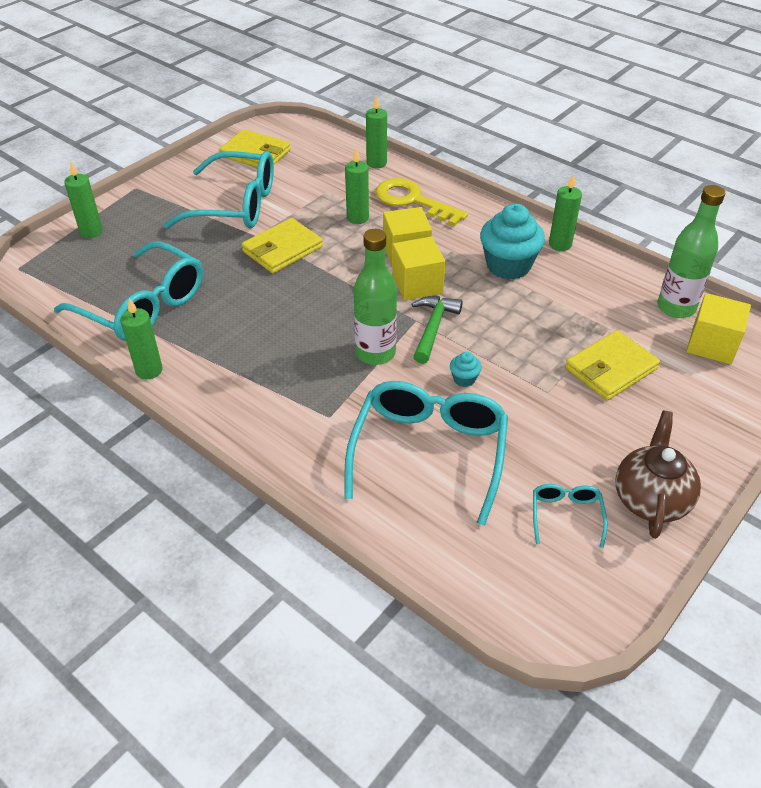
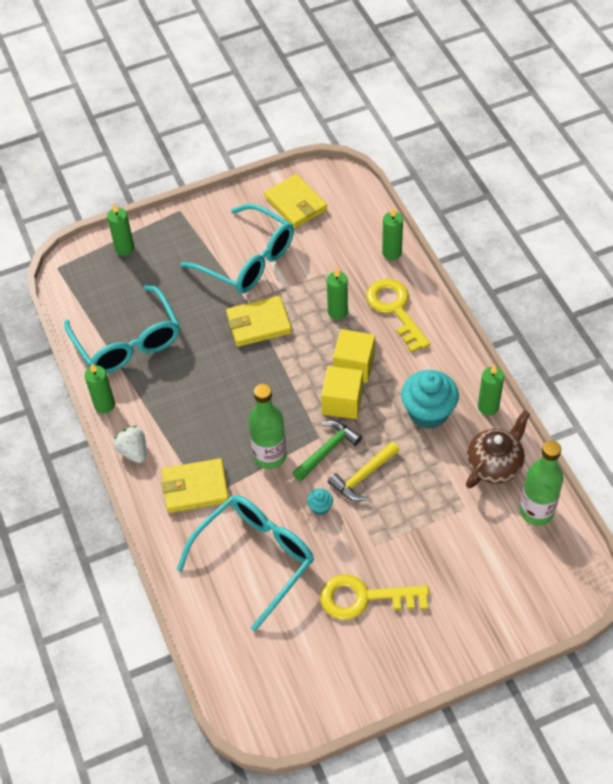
camera: 30 degrees right, 10 degrees up
(213, 402) = (133, 451): none -> white strawberry
(487, 338) = (363, 477): none -> yellow hammer
(566, 515) = (316, 649): turquoise glasses -> none
(577, 444) = (364, 598): none -> yellow key
(611, 369) = (438, 546): yellow wallet -> yellow wallet (195, 488)
(650, 499) = (383, 664): brown teapot -> brown teapot (494, 465)
(712, 344) = (537, 558): yellow cube -> none

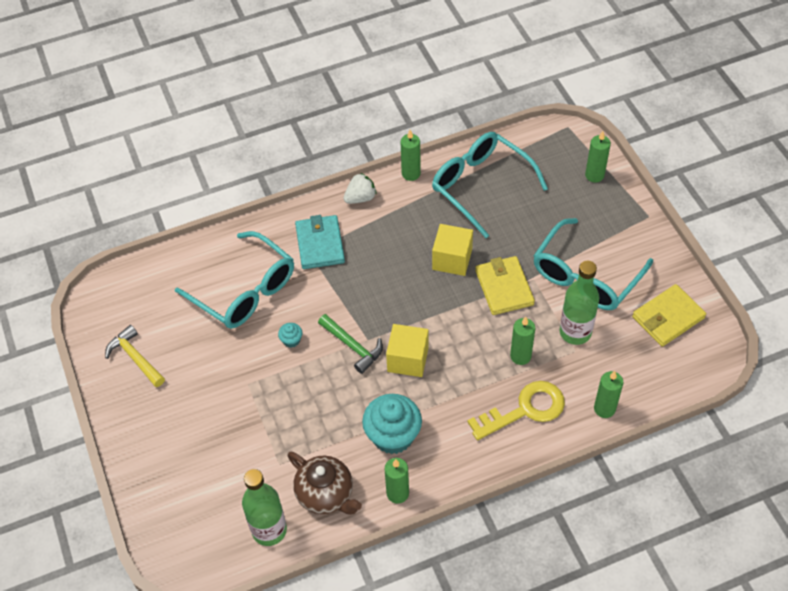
camera: 90 degrees right, 0 degrees up
(128, 342) = (480, 186): turquoise glasses -> turquoise glasses turned 75 degrees clockwise
(195, 488) = (320, 244): yellow wallet -> turquoise wallet
(270, 456) = (349, 300): green bottle -> green bottle (575, 332)
(354, 365) = (452, 370): yellow cube -> yellow cube (452, 259)
(363, 477) = (321, 376): yellow hammer -> yellow hammer (135, 357)
(364, 598) = (195, 374): yellow key -> none

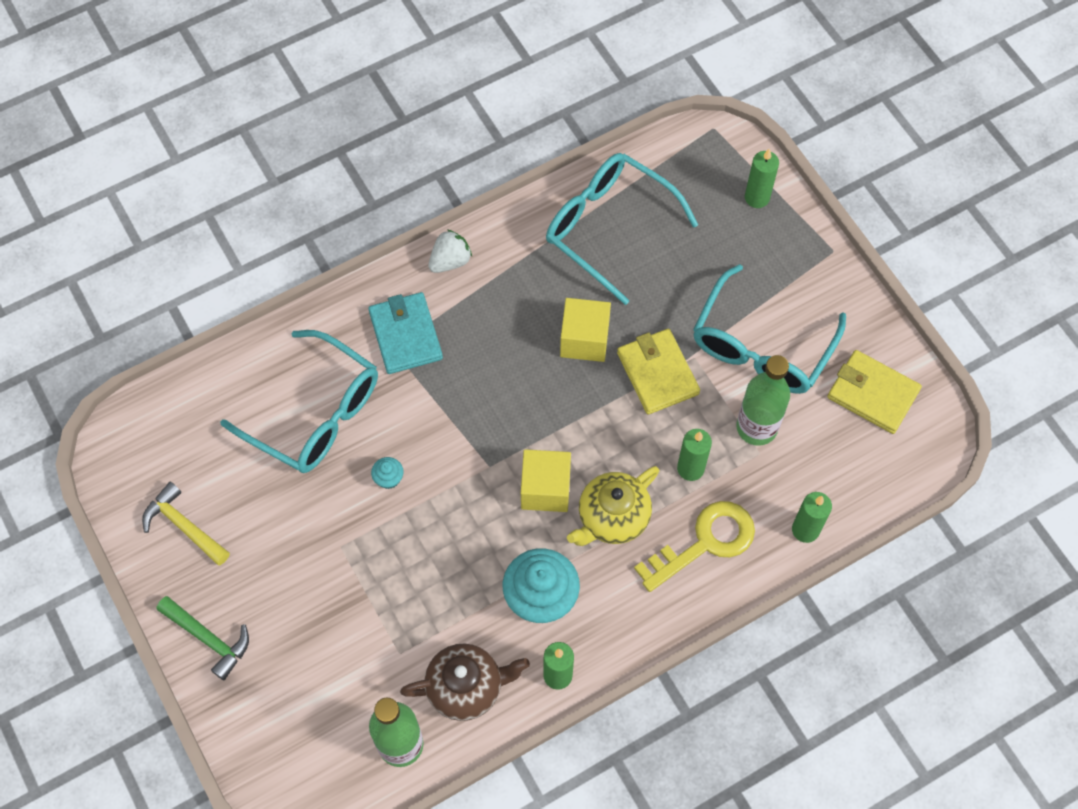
camera: 10 degrees left, 10 degrees up
(326, 494) = (466, 687): brown teapot -> brown teapot turned 45 degrees counterclockwise
(353, 346) = (471, 478): green hammer -> green hammer (209, 639)
(411, 174) = (513, 218): green candle -> none
(456, 385) = (612, 518): none -> yellow teapot
(668, 317) = (872, 394): yellow wallet -> yellow wallet turned 75 degrees clockwise

